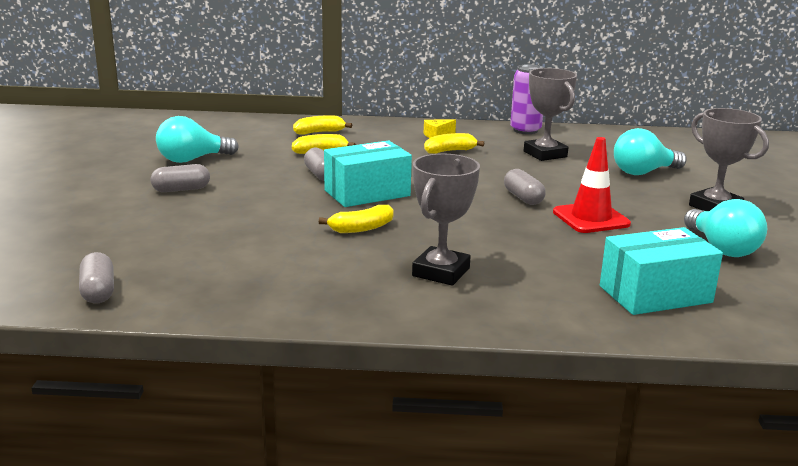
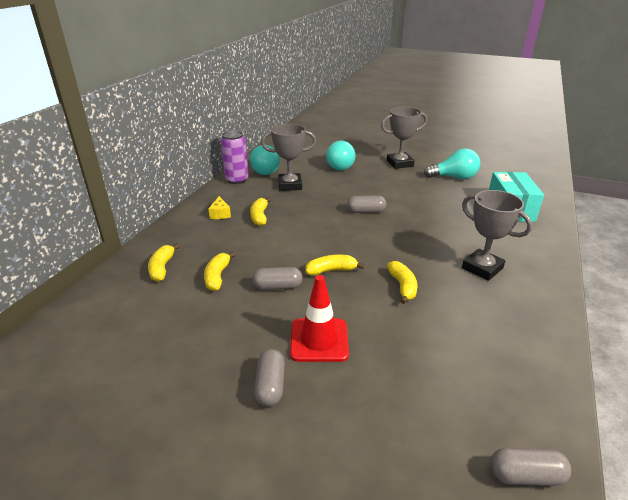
camera: 70 degrees left, 10 degrees up
(192, 160) = (180, 367): turquoise light bulb -> turquoise light bulb (265, 170)
(367, 193) = (331, 270): turquoise box -> yellow banana
(591, 218) = (406, 199): red traffic cone -> red traffic cone (319, 340)

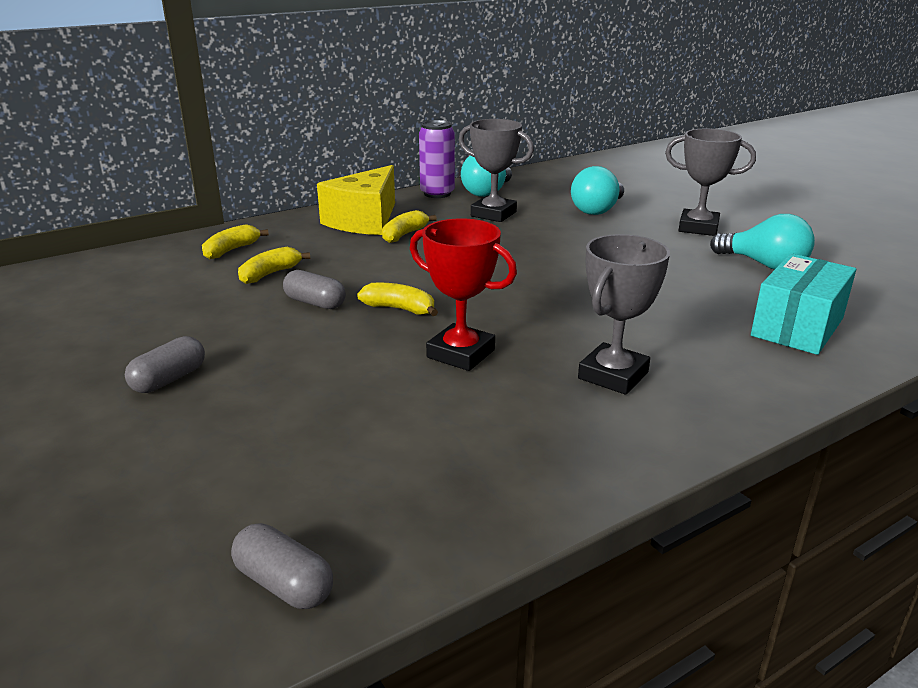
camera: 35 degrees right, 5 degrees down
(220, 214) = (364, 220): yellow cheese -> yellow cheese, size x2.46
(319, 340) = (277, 363): red traffic cone -> none
(366, 211) = (549, 266): grey capsule -> none
(402, 286) = (461, 354): yellow banana -> red trophy
(482, 268) = (613, 375): grey trophy -> grey trophy turned 45 degrees clockwise

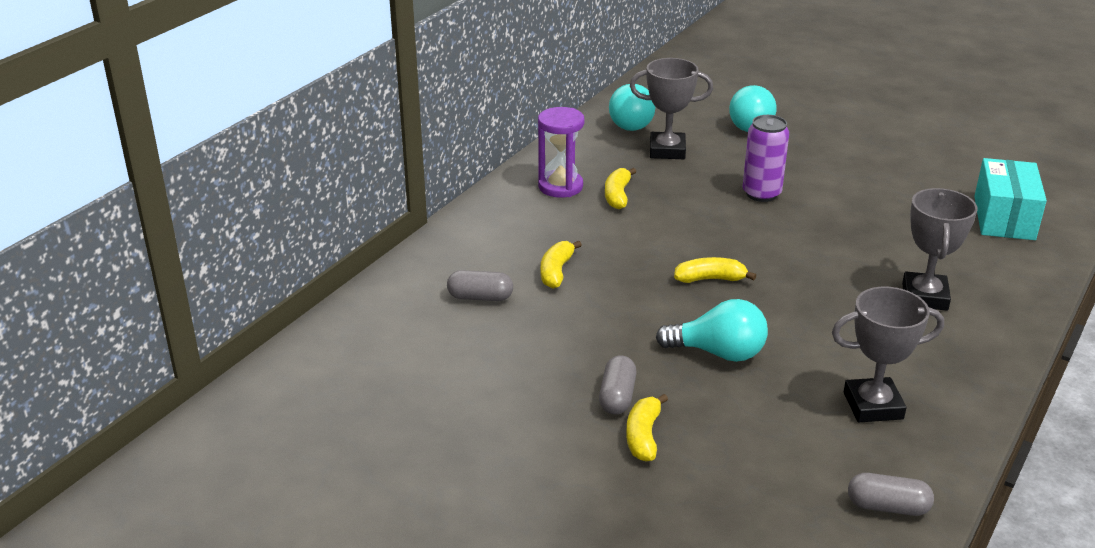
camera: 25 degrees left, 5 degrees up
(231, 250) = (483, 254): yellow banana -> yellow banana (643, 436)
(315, 303) = (635, 292): grey capsule -> grey capsule (480, 297)
(364, 220) = (560, 186): yellow cheese -> purple hourglass
(437, 193) = (586, 135): purple can -> purple can (761, 193)
(461, 354) = (804, 308): red trophy -> none
(698, 228) = (850, 128): grey trophy -> grey trophy (873, 406)
(764, 265) = (933, 159): turquoise light bulb -> turquoise light bulb (718, 353)

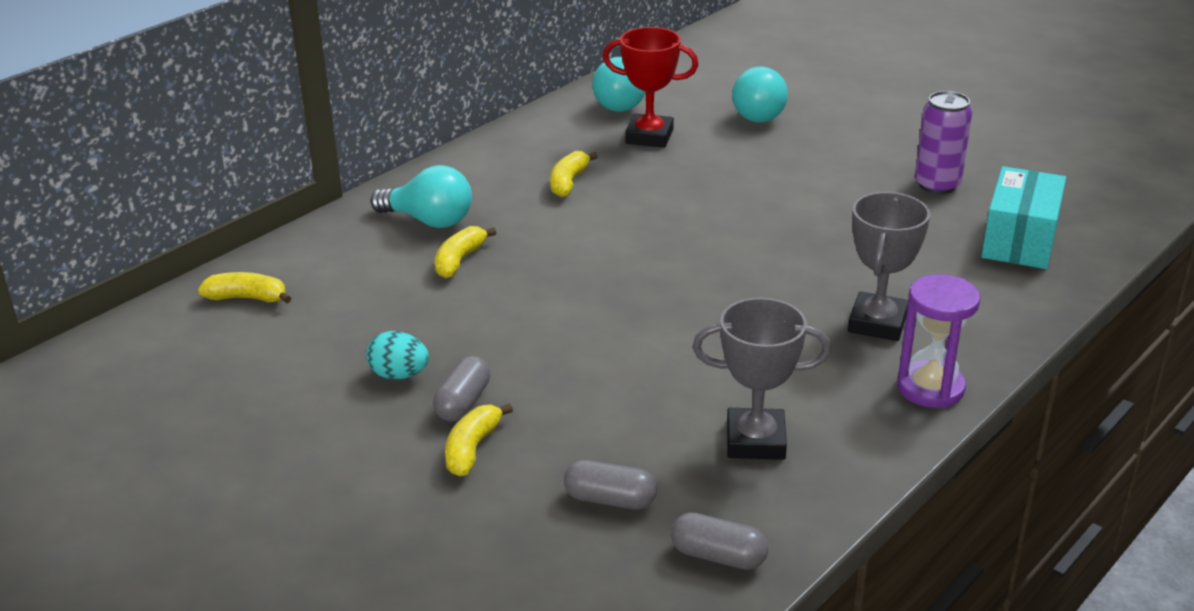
camera: 10 degrees right, 0 degrees up
(480, 297) = (362, 281): grey capsule -> grey capsule (610, 500)
(551, 377) = (399, 375): none -> turquoise egg
(560, 186) = (508, 168): purple hourglass -> purple hourglass (930, 388)
(667, 150) = (649, 136): grey trophy -> red trophy
(710, 279) = (631, 282): yellow banana -> yellow banana (247, 298)
(718, 353) = (602, 365): turquoise light bulb -> turquoise light bulb (429, 221)
(761, 193) = (737, 192): purple can -> purple can (937, 185)

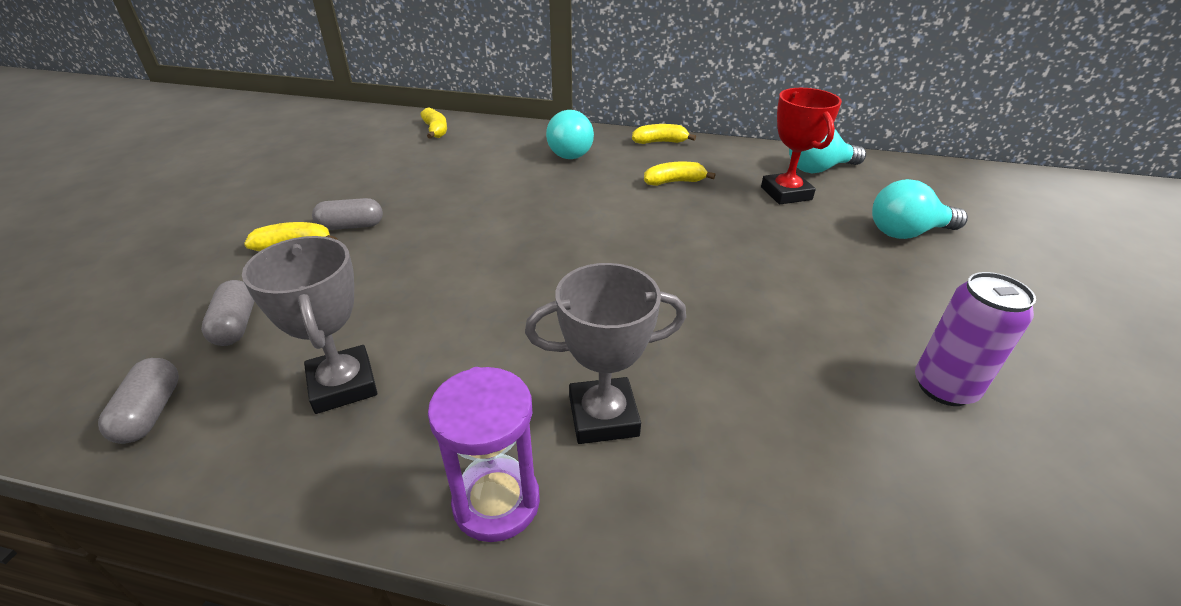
camera: 60 degrees right, 5 degrees up
(399, 375) = (375, 195): turquoise egg -> none
(459, 260) = (529, 175): yellow banana -> yellow banana (660, 142)
(1019, 240) = (914, 508): turquoise box -> none

